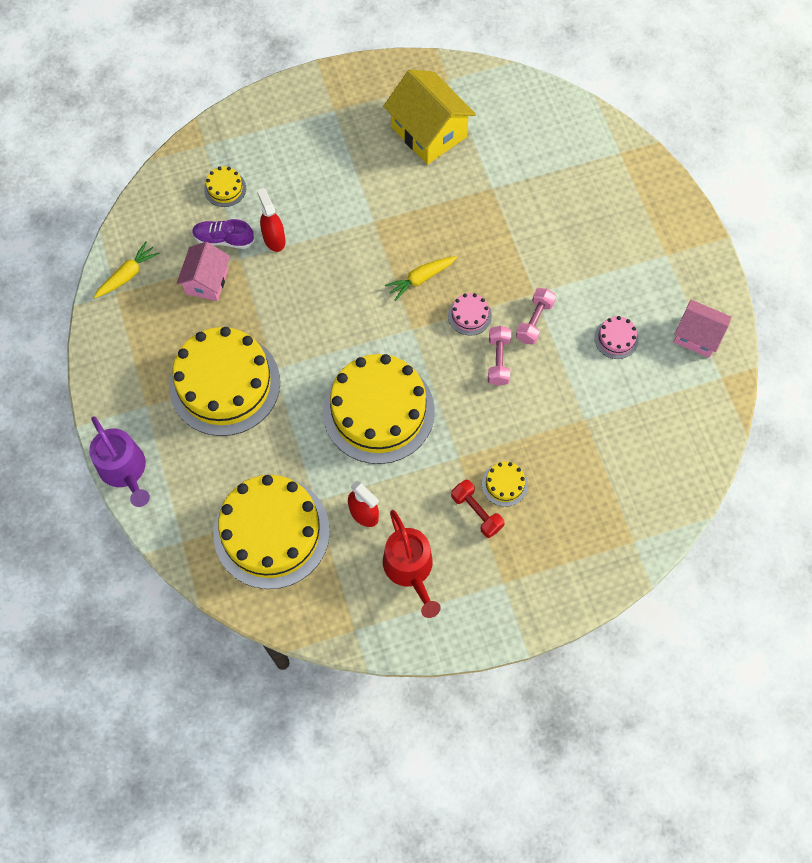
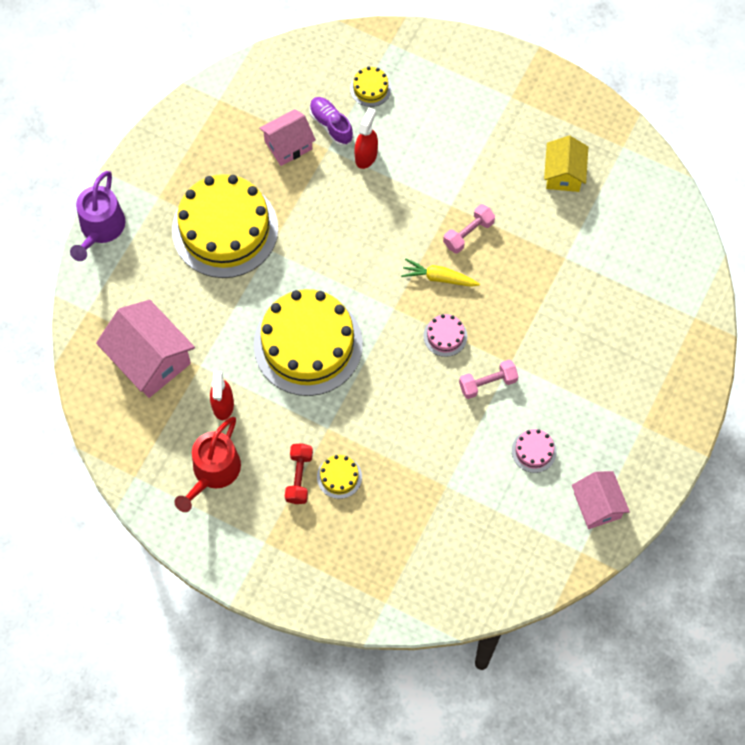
camera: 45 degrees right, 0 degrees up
(127, 275) = (239, 93): yellow carrot -> none
(271, 532) = (150, 359): yellow cake -> pink house
(428, 132) = (563, 174): yellow house -> yellow house, size x0.63
(498, 360) = (430, 387): pink dumbbell -> pink dumbbell (468, 233)

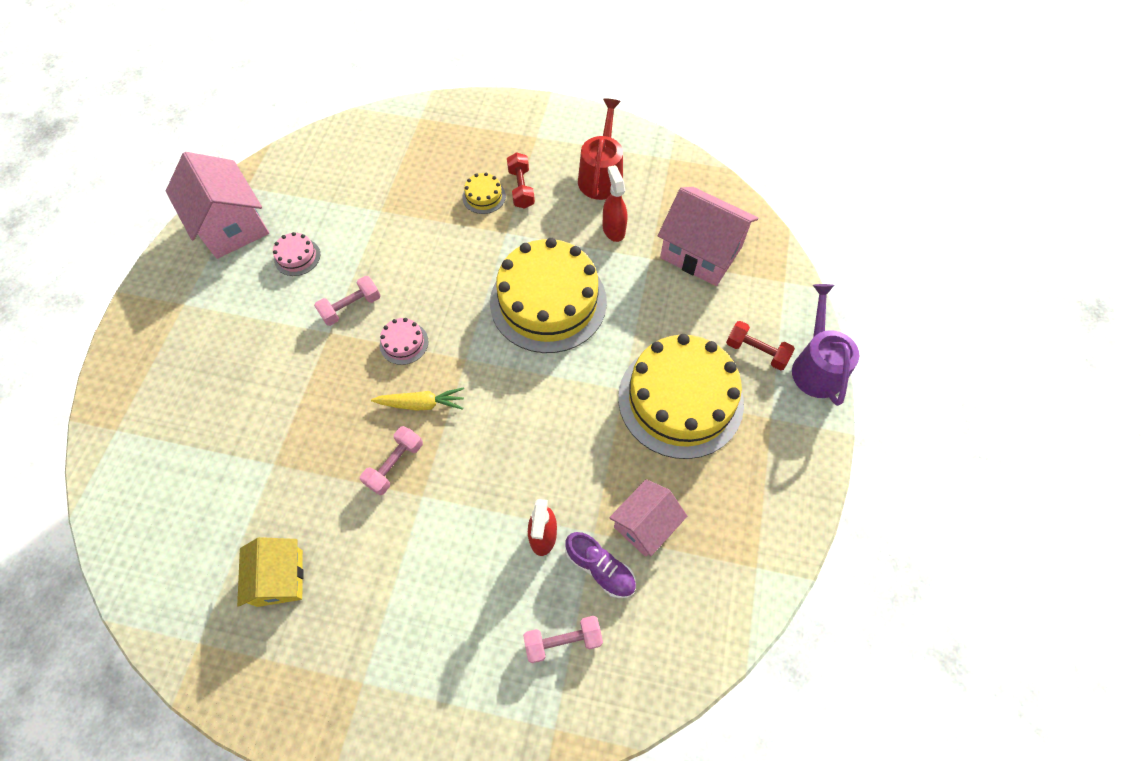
camera: 165 degrees right, 5 degrees down
(144, 253) = (756, 352): none -> red dumbbell
(370, 88) = (563, 641): yellow cake -> pink dumbbell
(597, 505) = (231, 225): pink house -> pink house, size x1.60

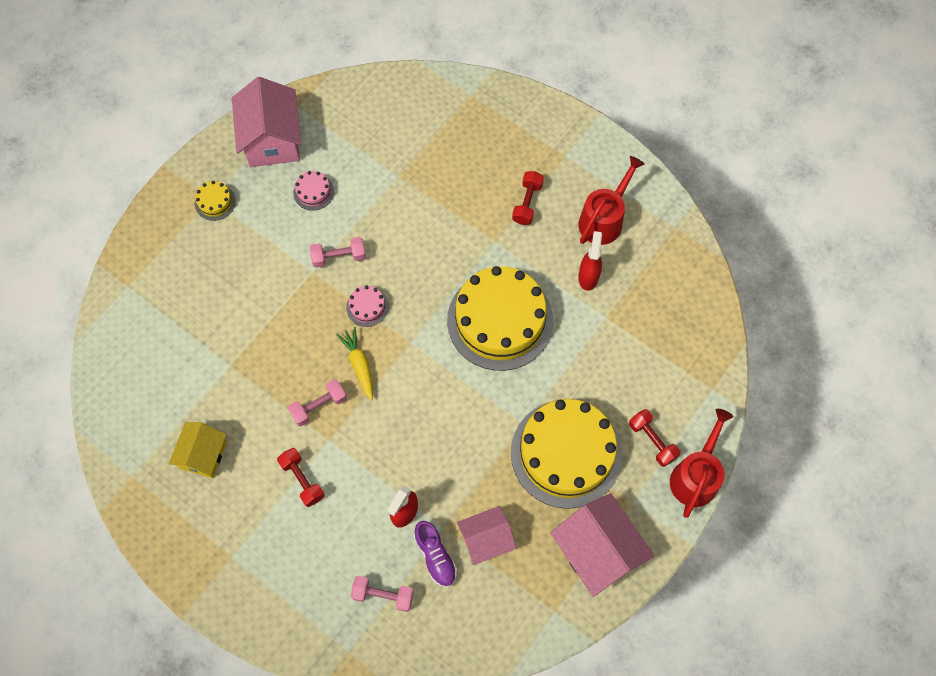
camera: 25 degrees right, 5 degrees up
(411, 553) = (302, 480): none -> red dumbbell
(421, 404) = (359, 365): yellow carrot -> yellow carrot turned 135 degrees counterclockwise
(484, 196) = (491, 198): yellow cake -> yellow cake (215, 202)
(701, 252) = (654, 330): pink house -> pink house (597, 551)
(816, 366) = (696, 476): purple watering can -> red watering can

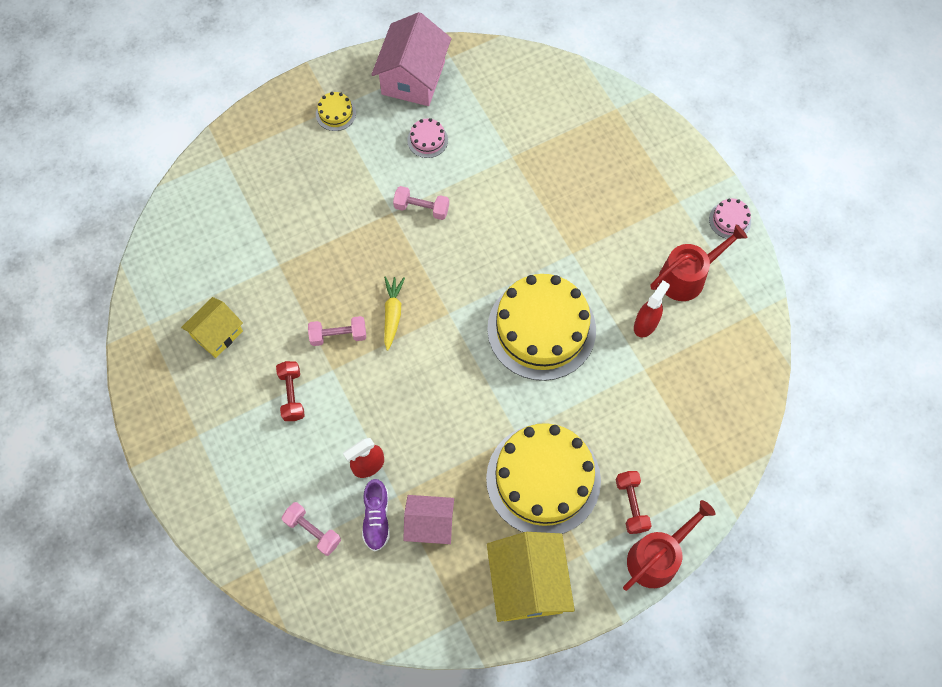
camera: 25 degrees right, 0 degrees up
(367, 307) = (425, 264): pink cake -> pink cake (730, 220)
(527, 203) = (621, 231): red dumbbell -> none
(597, 551) = (528, 583): pink house -> yellow house

